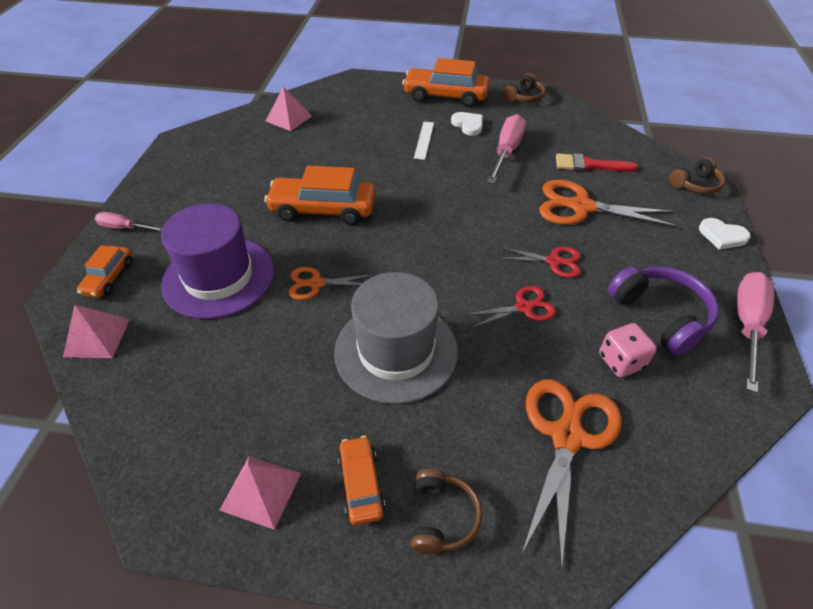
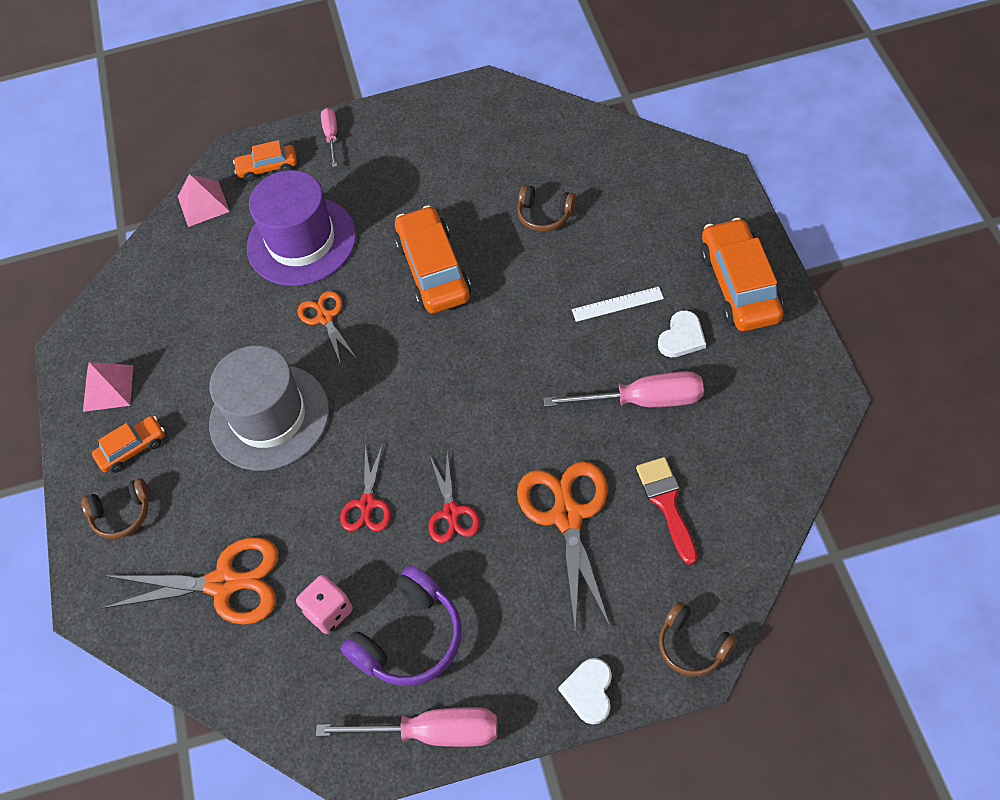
camera: 75 degrees right, 10 degrees up
(288, 118) = (583, 154): pink pyramid -> none
(523, 307) = (367, 504): red scissors -> red scissors turned 45 degrees clockwise
(524, 97) = (800, 378): brown headphones -> brown headphones (545, 215)

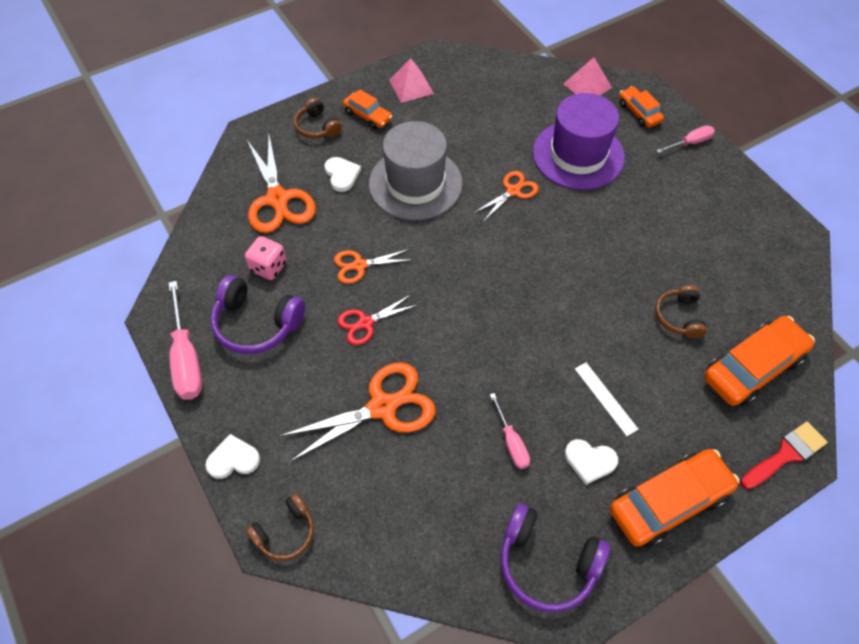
camera: 65 degrees right, 0 degrees up
(218, 498) = (342, 175): none -> white heart
(367, 504) = (359, 265): red scissors -> orange scissors
(434, 270) = (586, 250): orange car -> orange car (753, 368)
(643, 400) = (511, 442): pink screwdriver -> pink screwdriver, size x0.58
(667, 503) = (413, 484): red brush -> red brush (785, 454)
(692, 646) = (285, 532): brown headphones -> brown headphones turned 150 degrees counterclockwise
(778, 402) = (547, 563): none -> purple headphones

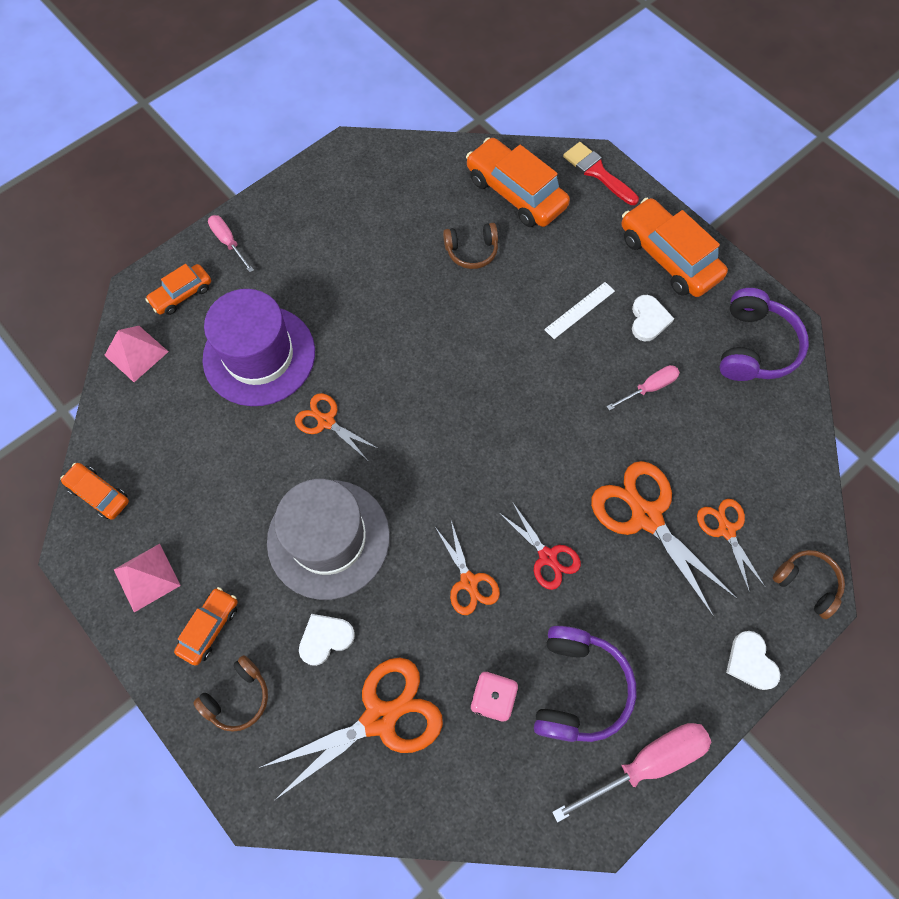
camera: 100 degrees left, 10 degrees up
(354, 473) = (726, 530): none -> orange scissors
(477, 65) = (99, 494): none -> orange car

